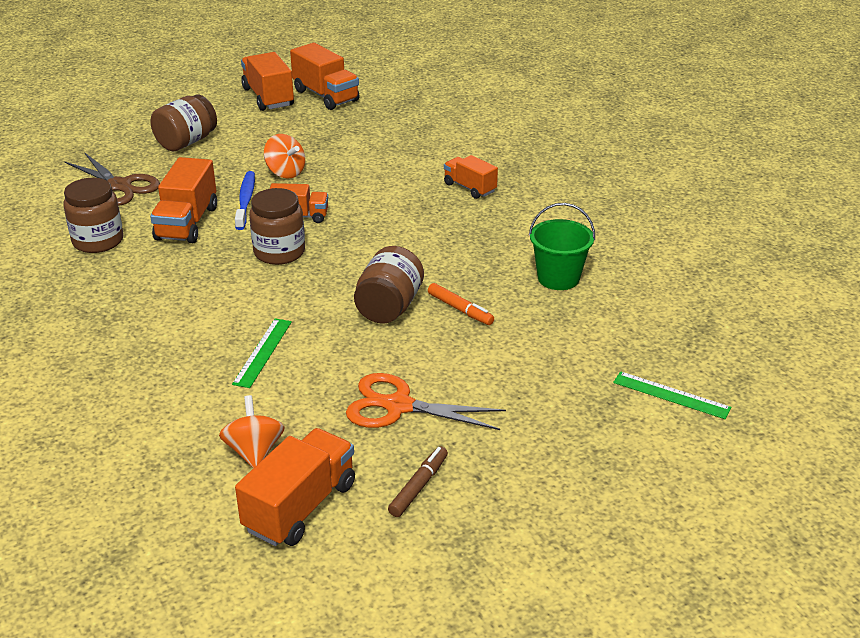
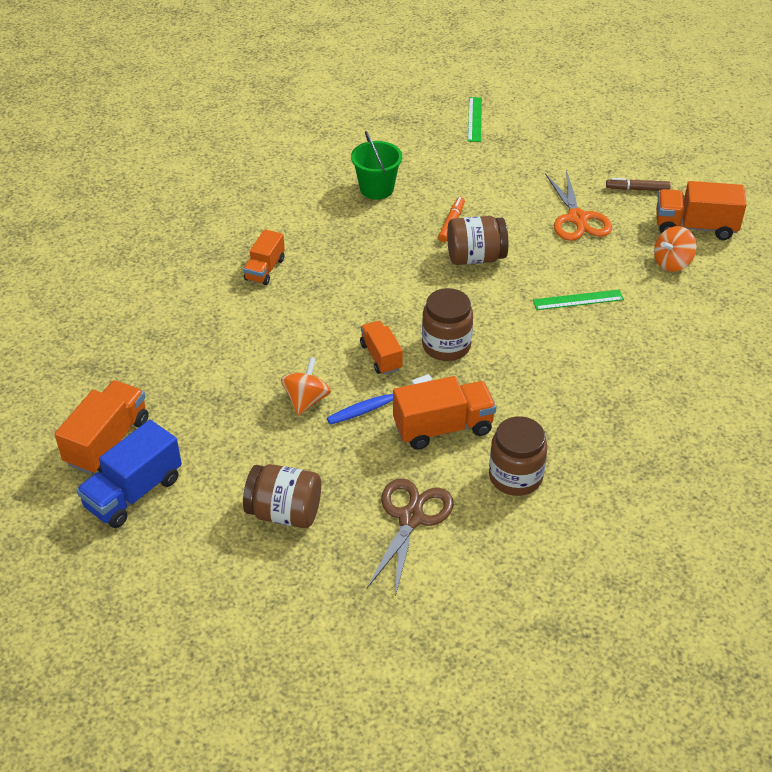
camera: 115 degrees left, 10 degrees up
(268, 97) = (134, 492): orange truck -> blue truck

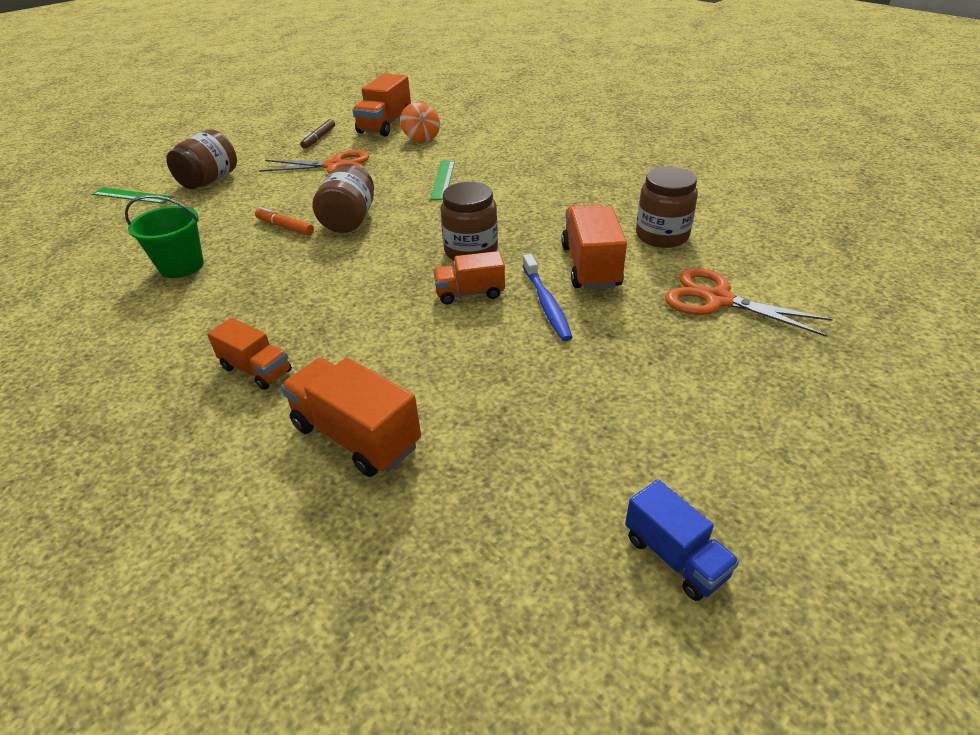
camera: 75 degrees left, 5 degrees down
(108, 442) = (555, 589): orange truck -> orange truck (356, 436)
(134, 492) = (675, 556): blue truck -> blue truck, size x0.63
(284, 512) = (712, 392): brown jar -> brown jar (209, 180)
(306, 400) = (522, 356): orange spinning top -> none
(410, 518) = (717, 300): brown scissors -> orange scissors

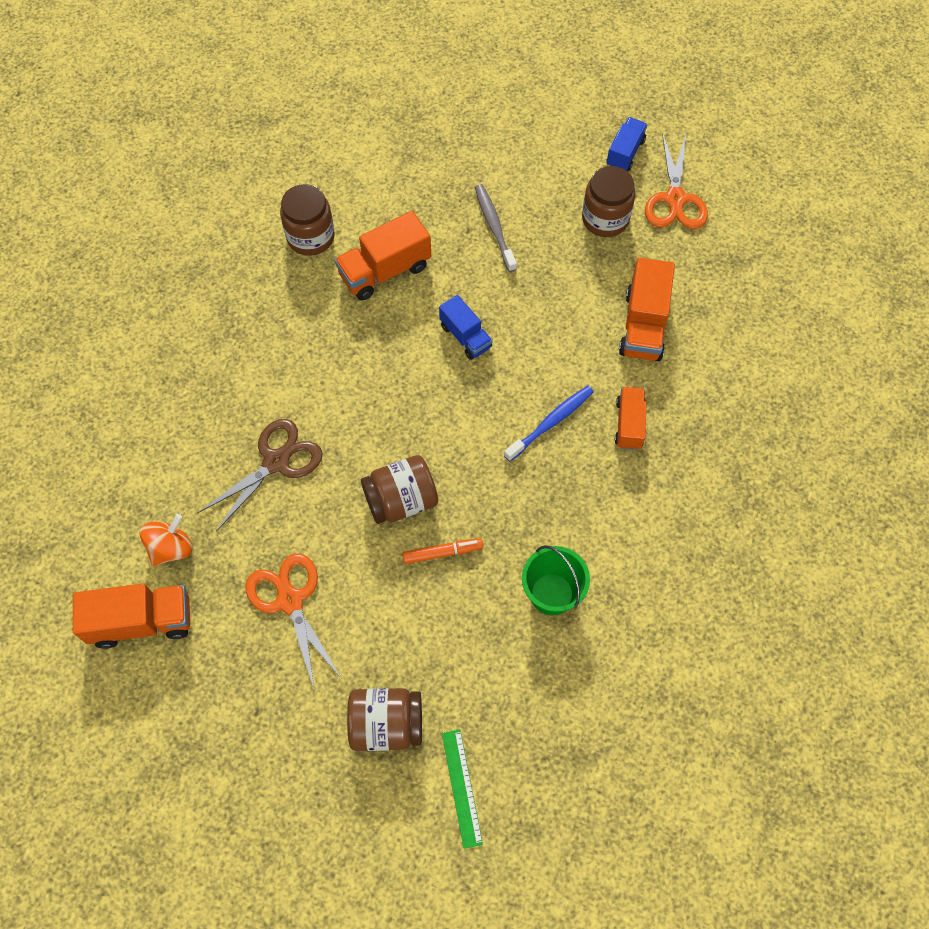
camera: 120 degrees left, 25 degrees up
(285, 227) = (442, 552): orange marker -> orange marker turned 105 degrees counterclockwise
(319, 138) = (217, 680): brown marker -> none
(443, 179) = (276, 462): green ruler -> brown scissors
(470, 293) = (465, 336): orange truck -> blue truck
(471, 251) = (404, 365): brown jar -> brown jar (605, 219)
(546, 304) = (452, 281): blue toothbrush -> blue toothbrush (551, 422)
(602, 357) = (494, 227): none -> grey toothbrush
(717, 300) = (391, 181): orange scissors -> orange scissors (675, 199)

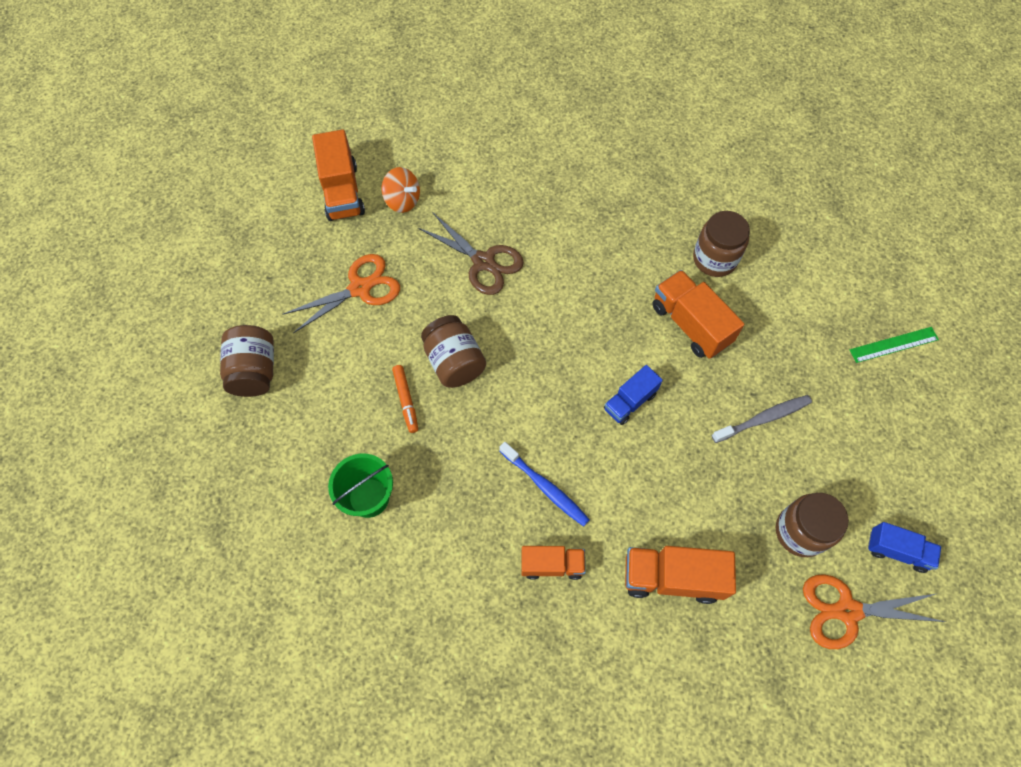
camera: 85 degrees right, 0 degrees up
(461, 787) = (199, 433): green ruler -> green ruler (893, 344)

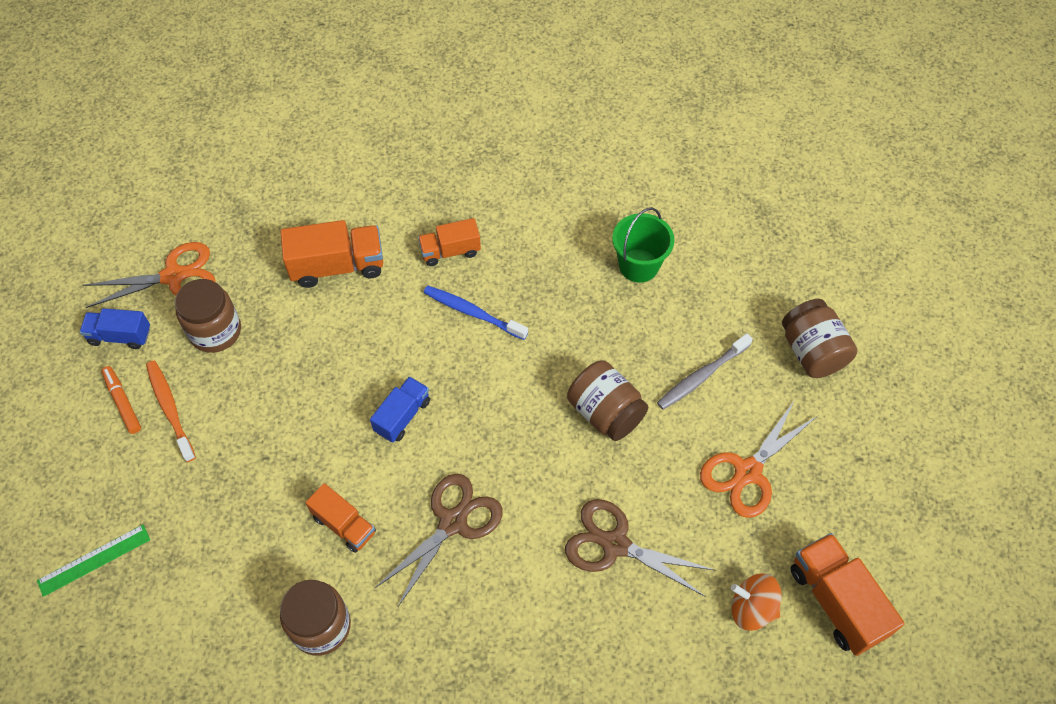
camera: 165 degrees right, 5 degrees down
(406, 400) = (641, 360): orange marker -> orange marker (122, 402)
(603, 306) = (452, 522): none -> brown scissors
(690, 324) = (344, 525): orange truck -> orange truck, size x0.63
(763, 418) = (253, 432): grey toothbrush -> grey toothbrush (701, 376)
(840, 459) = (170, 409): none -> orange toothbrush

